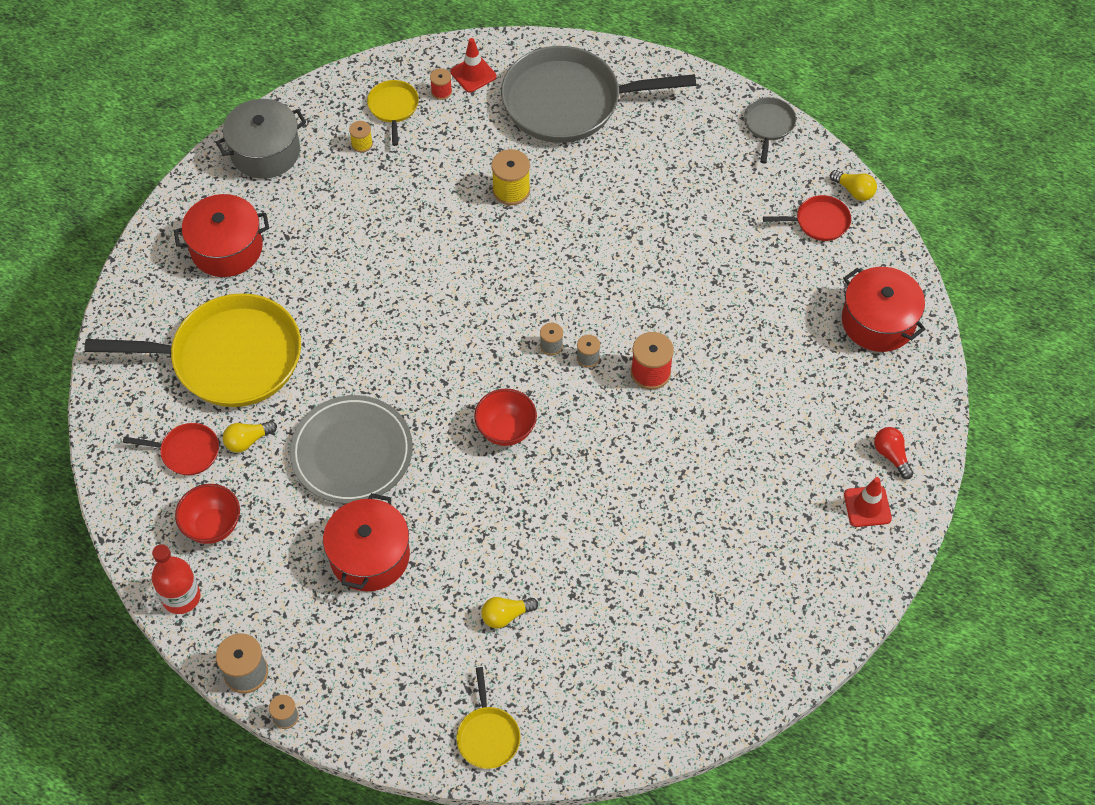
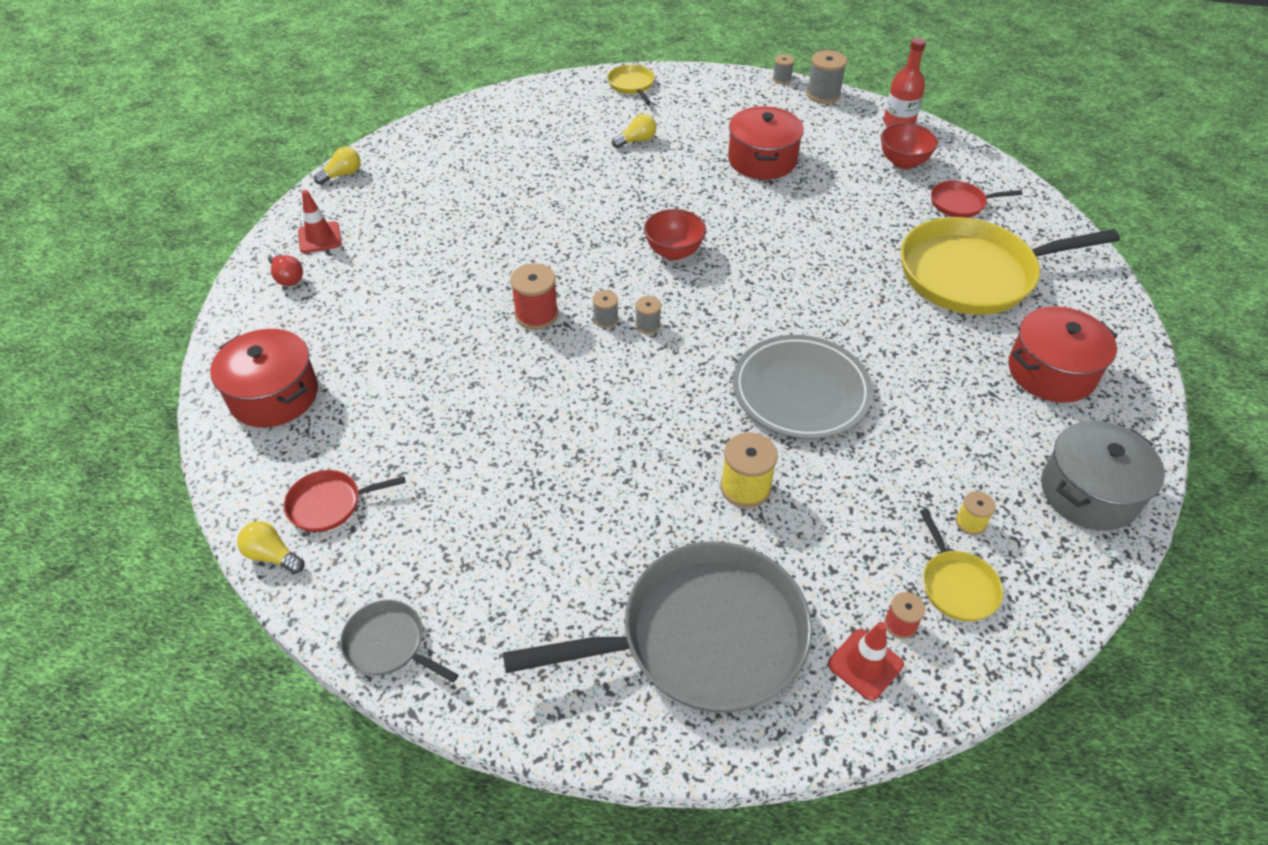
camera: 170 degrees right, 10 degrees down
(248, 441) = (911, 217): yellow light bulb -> yellow light bulb (342, 175)
(352, 452) = (812, 220): grey plate -> grey plate (801, 391)
(768, 125) = (388, 644): grey pan -> grey pan turned 120 degrees clockwise

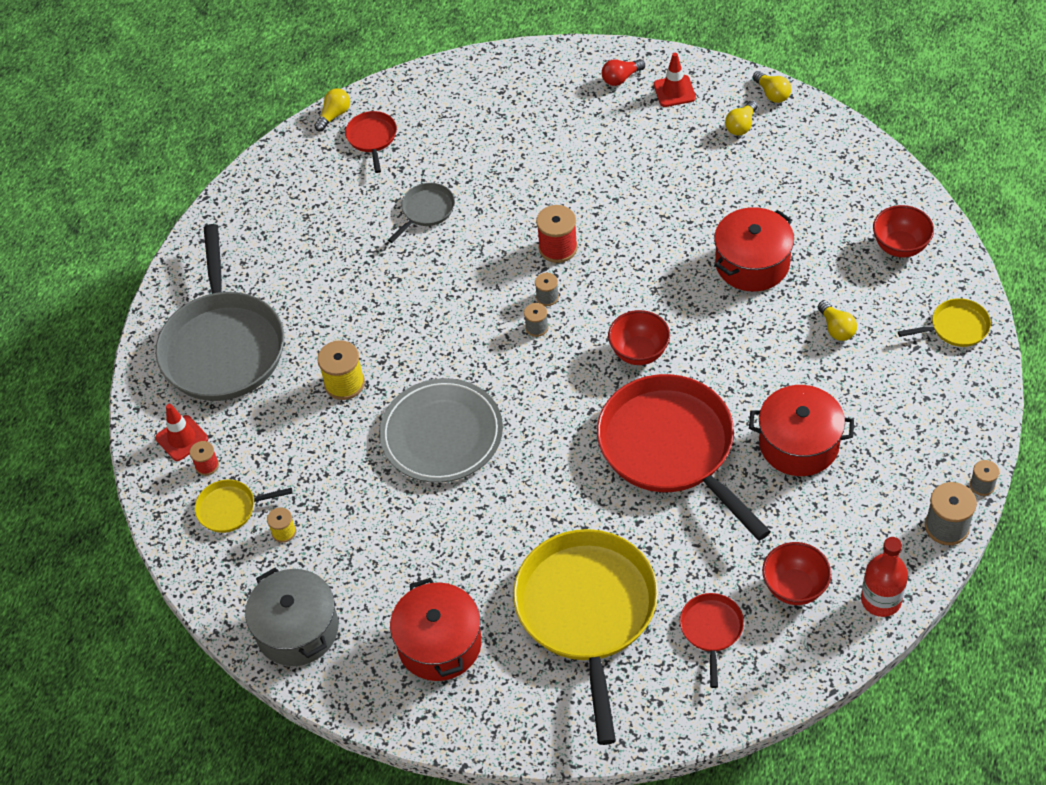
camera: 100 degrees right, 5 degrees up
(274, 395) = (482, 92): red pot -> red pot (752, 263)
(381, 193) = (741, 125): none -> yellow light bulb
(388, 644) = (254, 182): grey pan -> grey pan (426, 211)
(545, 108) = (900, 246): none -> red bowl
(782, 229) = (671, 448): none -> red pan

